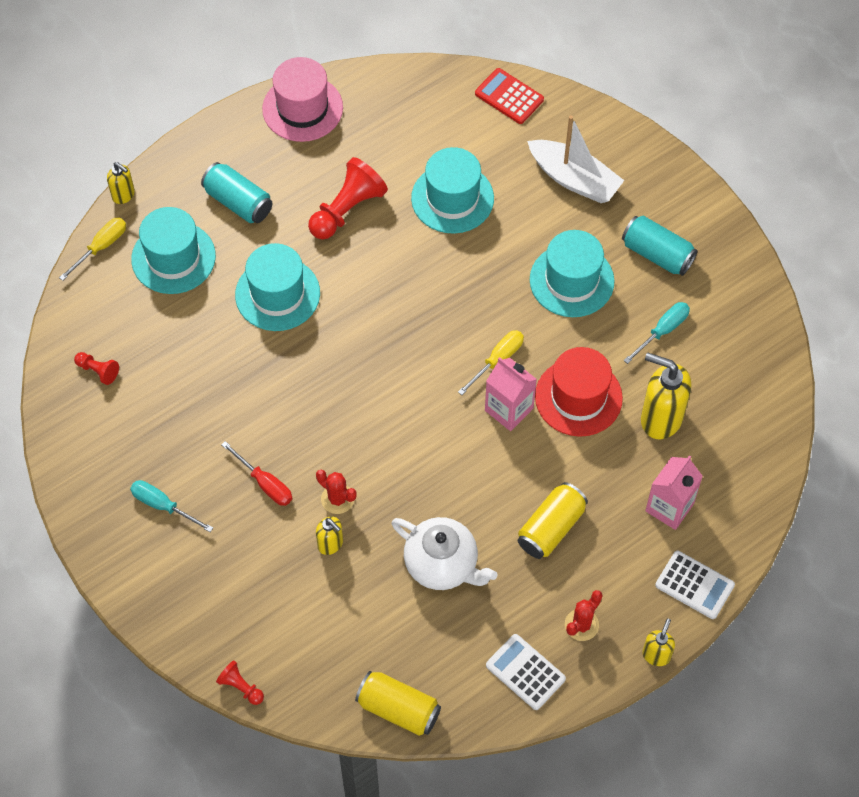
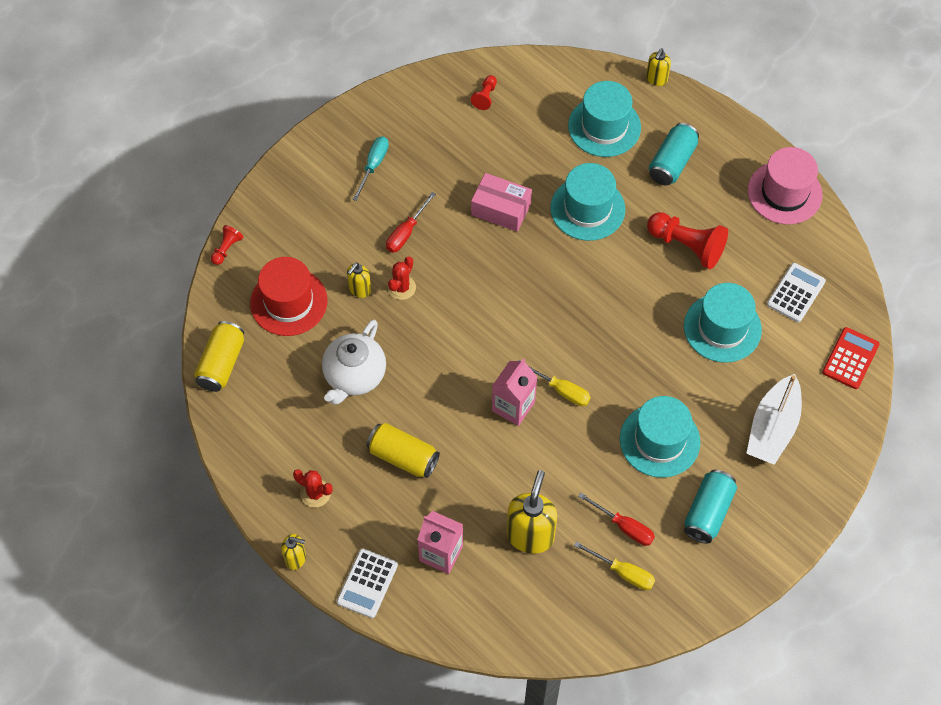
camera: 80 degrees right, 0 degrees up
(101, 247) = (601, 74): yellow screwdriver -> yellow screwdriver (623, 572)
(257, 380) = (501, 209): none -> pink box
(525, 672) = (266, 454): white calculator -> white calculator (796, 293)
(578, 397) = (537, 462): red hat -> red hat (288, 302)
(662, 331) = (624, 526): turquoise screwdriver -> red screwdriver

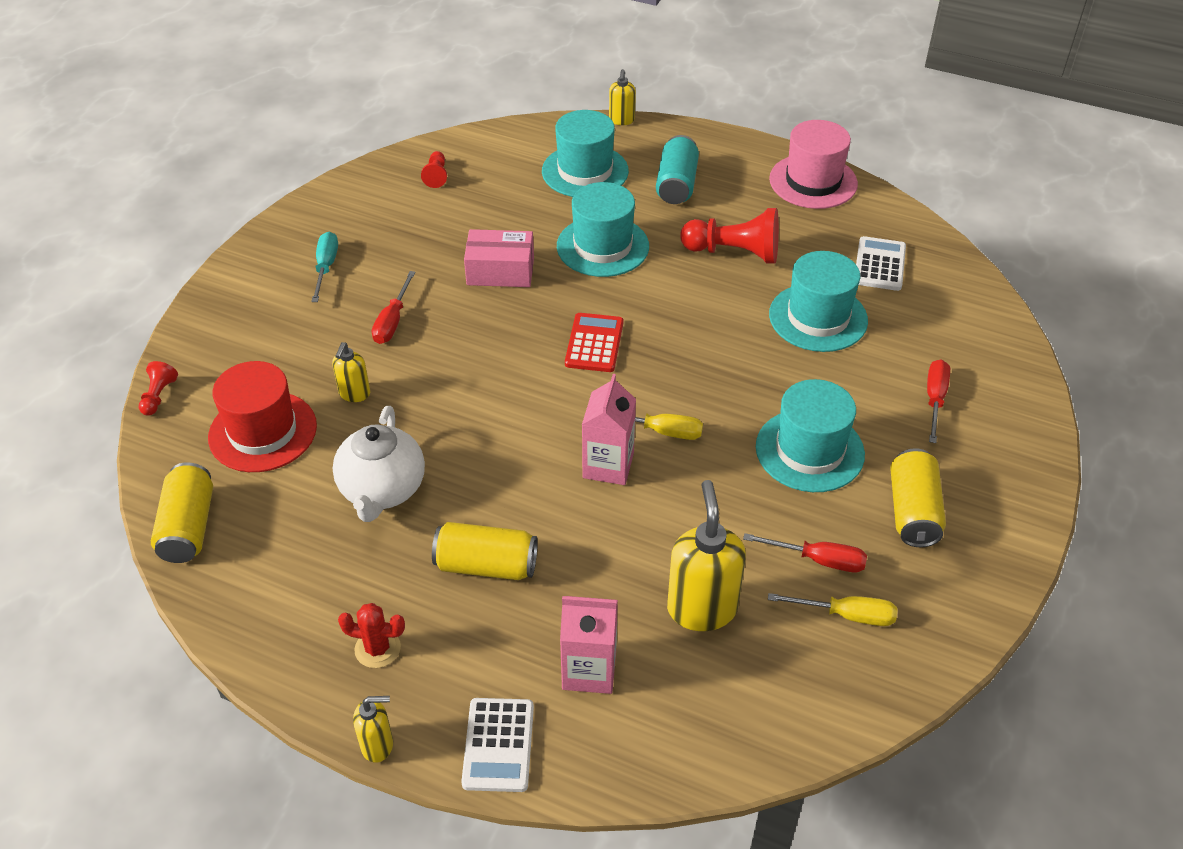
camera: 20 degrees left, 15 degrees down
(401, 287) = (409, 378): red cactus -> none
(708, 512) = (912, 511): turquoise can -> yellow can
(772, 428) = (934, 399): white boat -> red screwdriver
(850, 358) = (977, 309): red calculator -> red calculator (594, 343)

